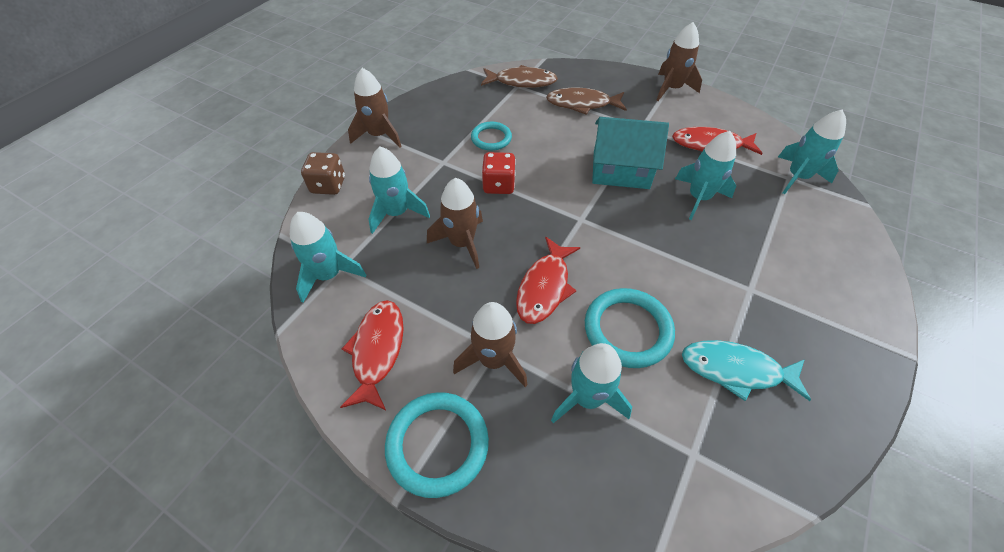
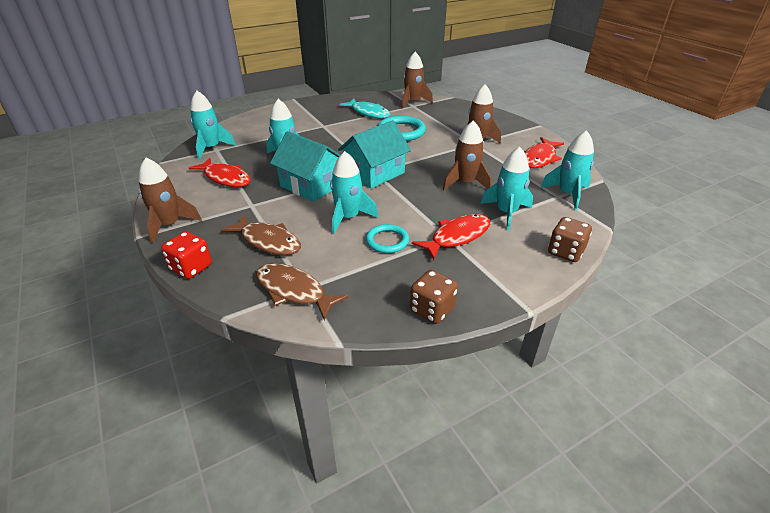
camera: 150 degrees left, 15 degrees down
(379, 135) = (501, 285): brown rocket -> brown rocket (413, 102)
(422, 102) = (432, 309): none -> brown dice
(437, 444) = (518, 130): turquoise ring -> none
(499, 185) = (412, 205): red dice -> red dice (191, 267)
(545, 287) = (428, 153): red fish -> red fish (457, 237)
(577, 215) = (374, 173): none -> turquoise house
(587, 398) = (441, 123): turquoise rocket -> turquoise rocket (348, 218)

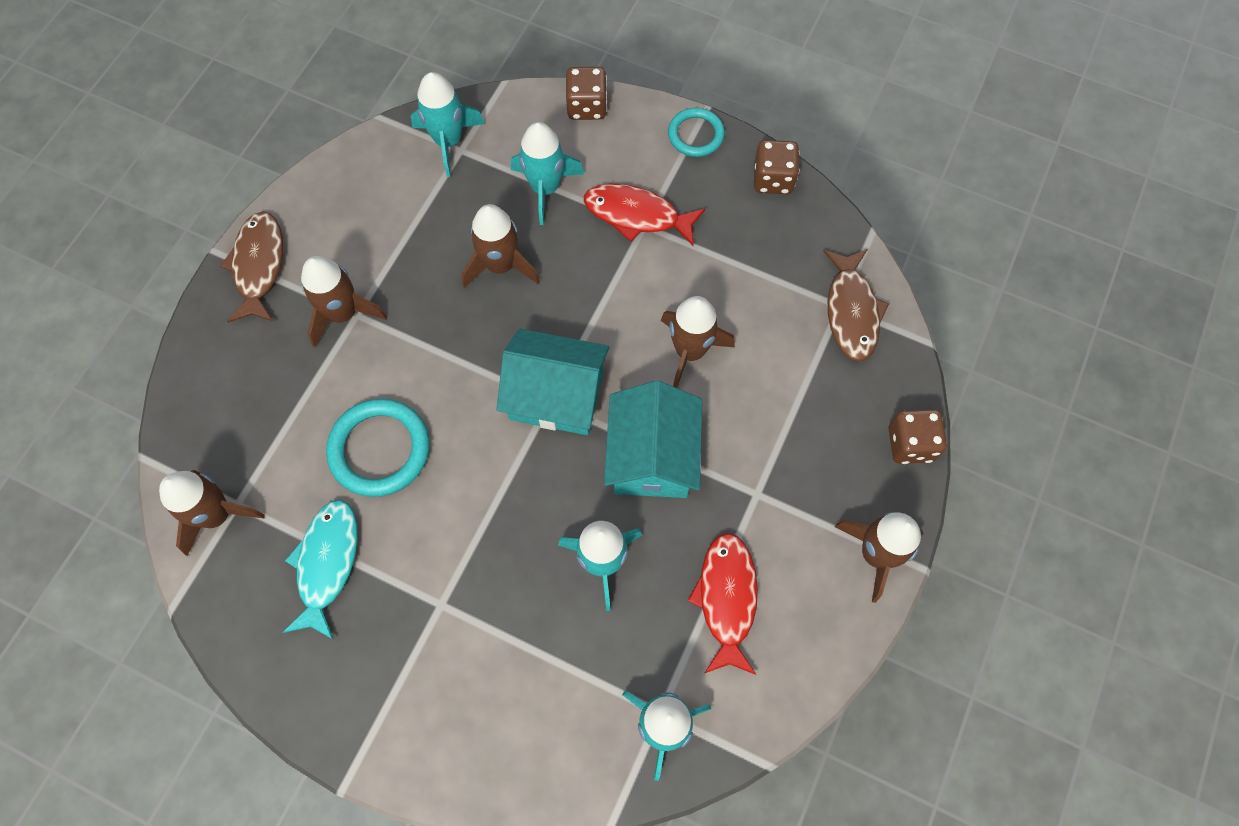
camera: 125 degrees left, 30 degrees up
(191, 267) = (910, 444): red dice -> brown dice
(268, 241) = (805, 404): brown fish -> brown fish (259, 266)
(348, 218) = (690, 351): turquoise rocket -> brown rocket
(387, 241) = (701, 279): turquoise ring -> turquoise ring (695, 135)
(540, 158) = (354, 206): red fish -> none

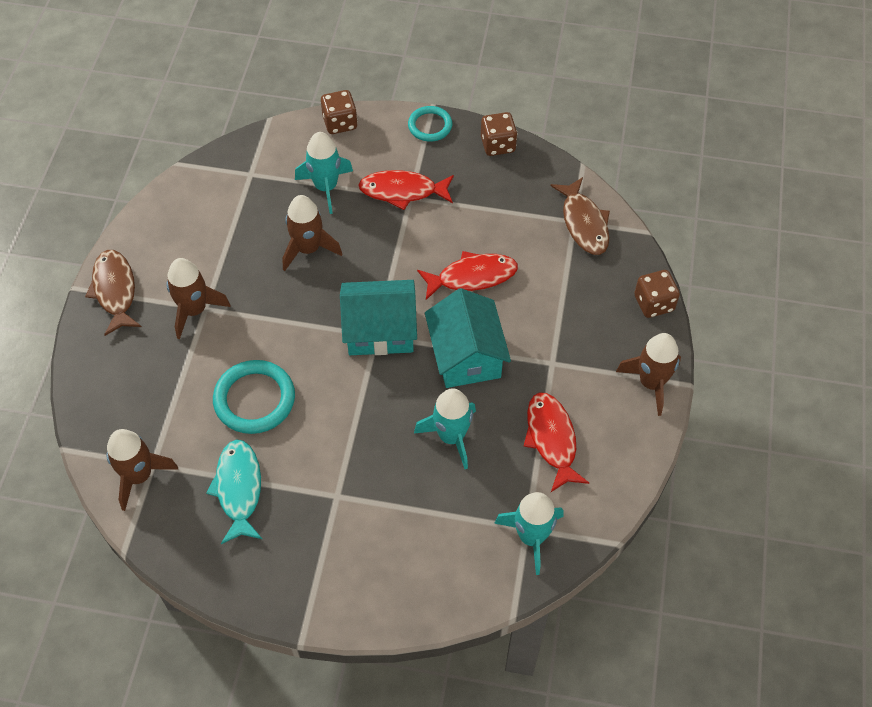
camera: 15 degrees left, 10 degrees down
(448, 141) = (239, 170): turquoise rocket -> none
(690, 351) = (472, 277): brown rocket -> red fish

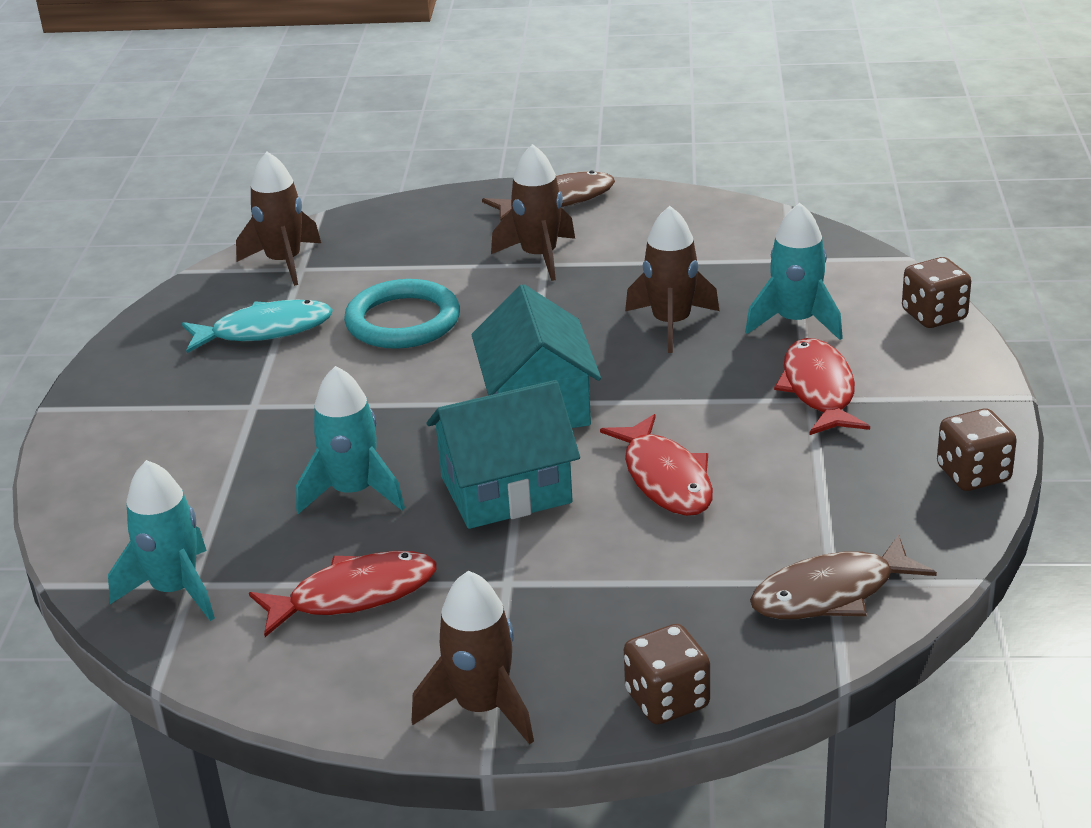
camera: 85 degrees right, 25 degrees down
(430, 126) = (977, 398): turquoise ring -> none

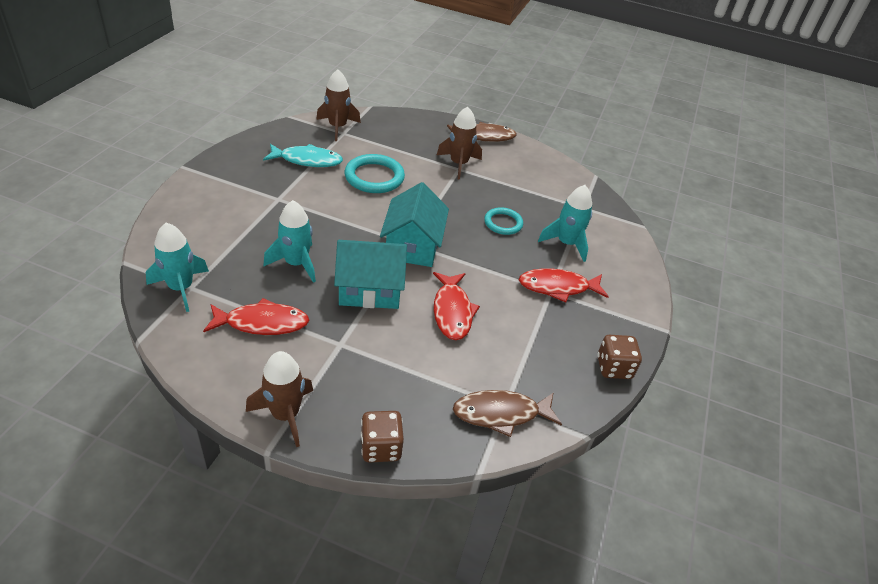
camera: 10 degrees right, 10 degrees up
(671, 324) = (503, 223): brown rocket -> turquoise ring
(819, 390) = (558, 287): red fish -> red fish turned 105 degrees counterclockwise
(934, 315) = (640, 264): brown dice -> none

